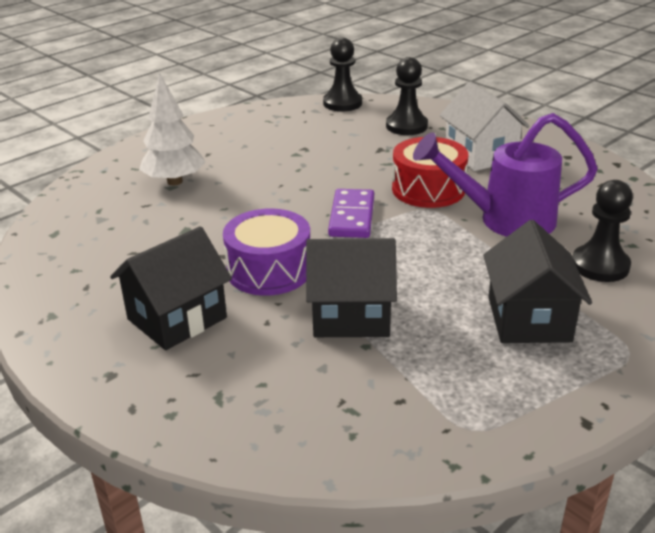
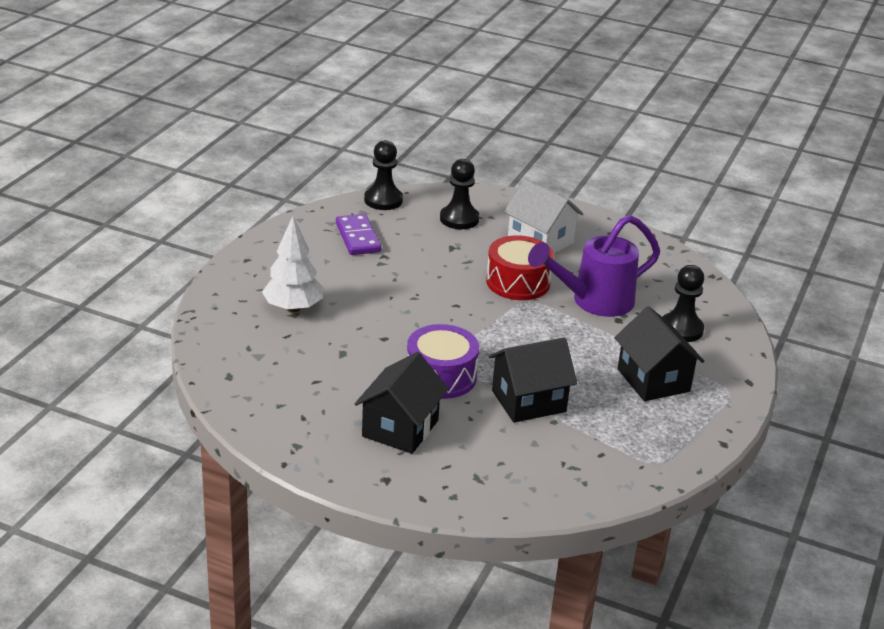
camera: 25 degrees left, 0 degrees up
(352, 217) = (473, 318): purple domino -> purple domino (358, 237)

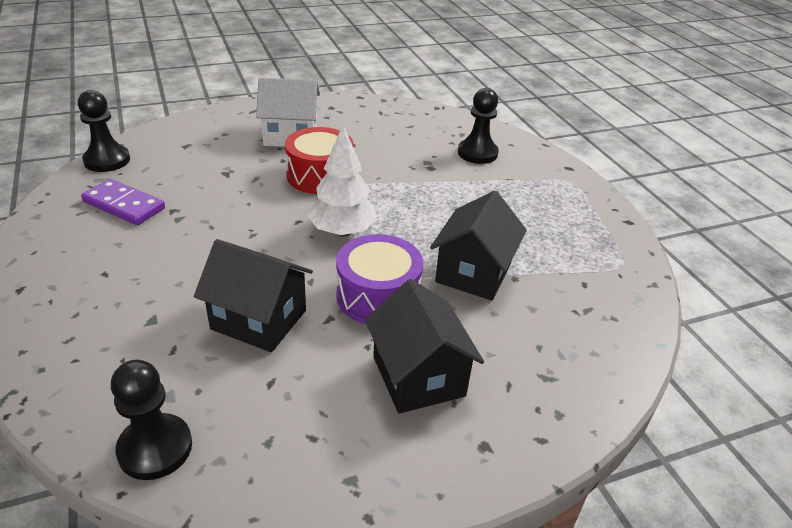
camera: 45 degrees left, 5 degrees up
(293, 308) = (142, 314): white tree -> white tree (342, 232)
(459, 219) = (200, 147): black pawn -> black pawn (155, 448)
(593, 302) = (394, 163): purple watering can -> none
(653, 380) = (520, 200): black house -> black house (259, 319)

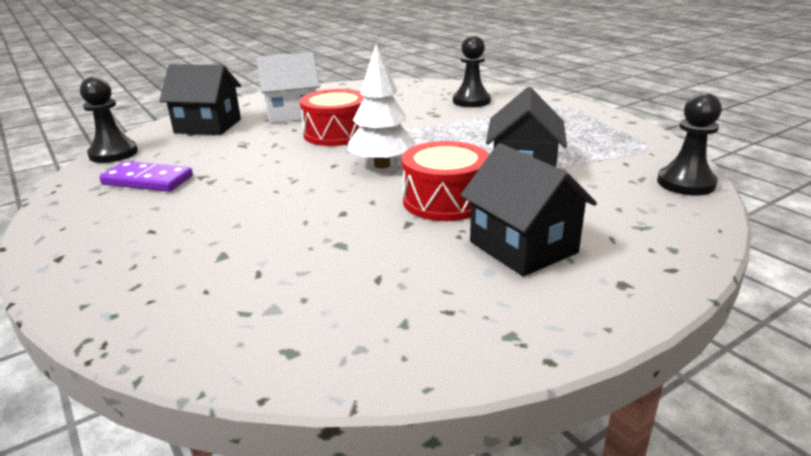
camera: 10 degrees left, 10 degrees down
(155, 448) = (282, 353): black pawn -> black pawn (686, 183)
(259, 319) = (337, 236): black house -> black house (208, 126)
(378, 296) = (445, 200): purple drum -> red drum

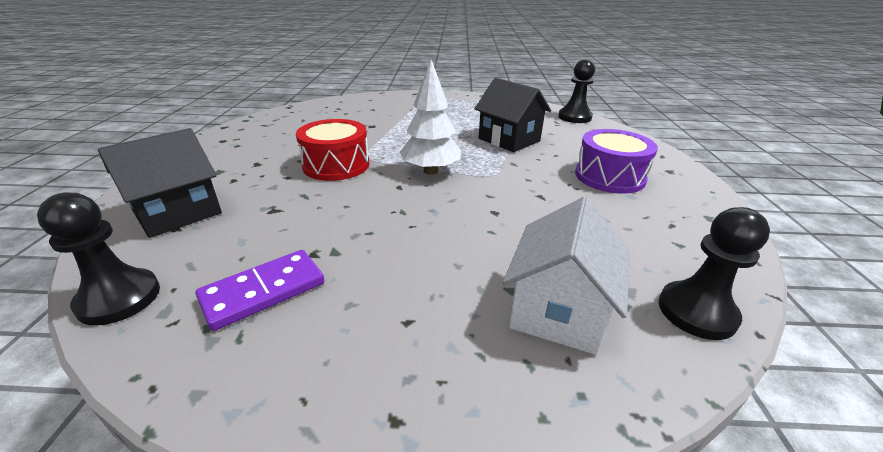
camera: 55 degrees left, 5 degrees up
(292, 114) = (247, 166): white house -> white house (558, 310)
(445, 200) = (521, 173): red drum -> none
(471, 101) = (370, 109): black pawn -> black pawn (696, 312)
(523, 247) = (609, 177): black house -> purple drum

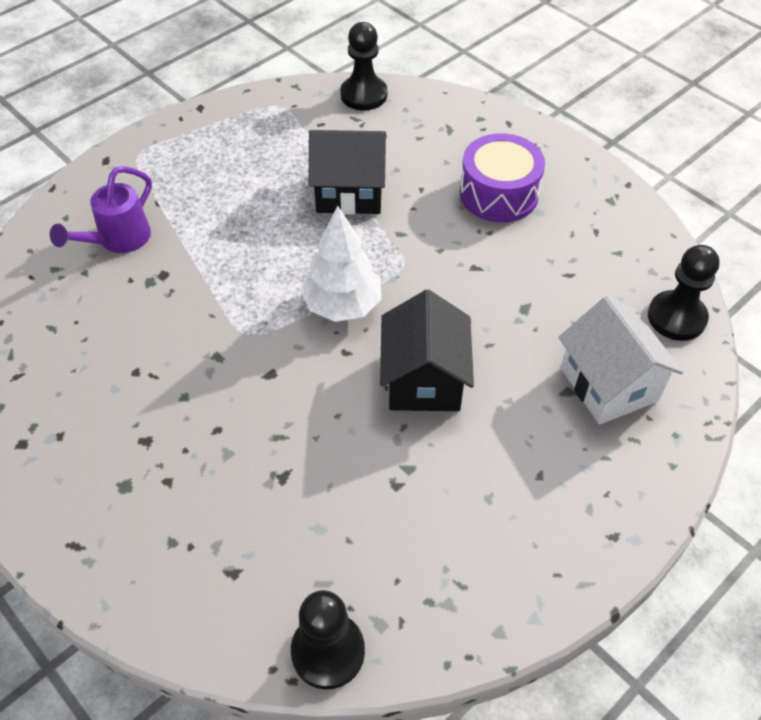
camera: 45 degrees left, 20 degrees up
(178, 212) = (199, 560): black house -> black house (424, 380)
(263, 291) = (418, 545): purple domino -> none
(336, 165) = (237, 372): red drum -> none
(375, 111) = (118, 240): none -> purple watering can

